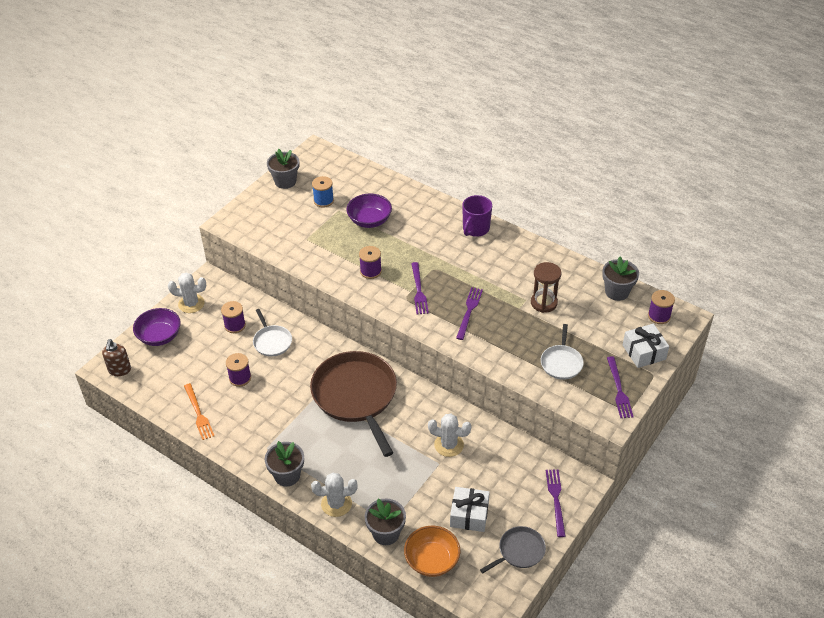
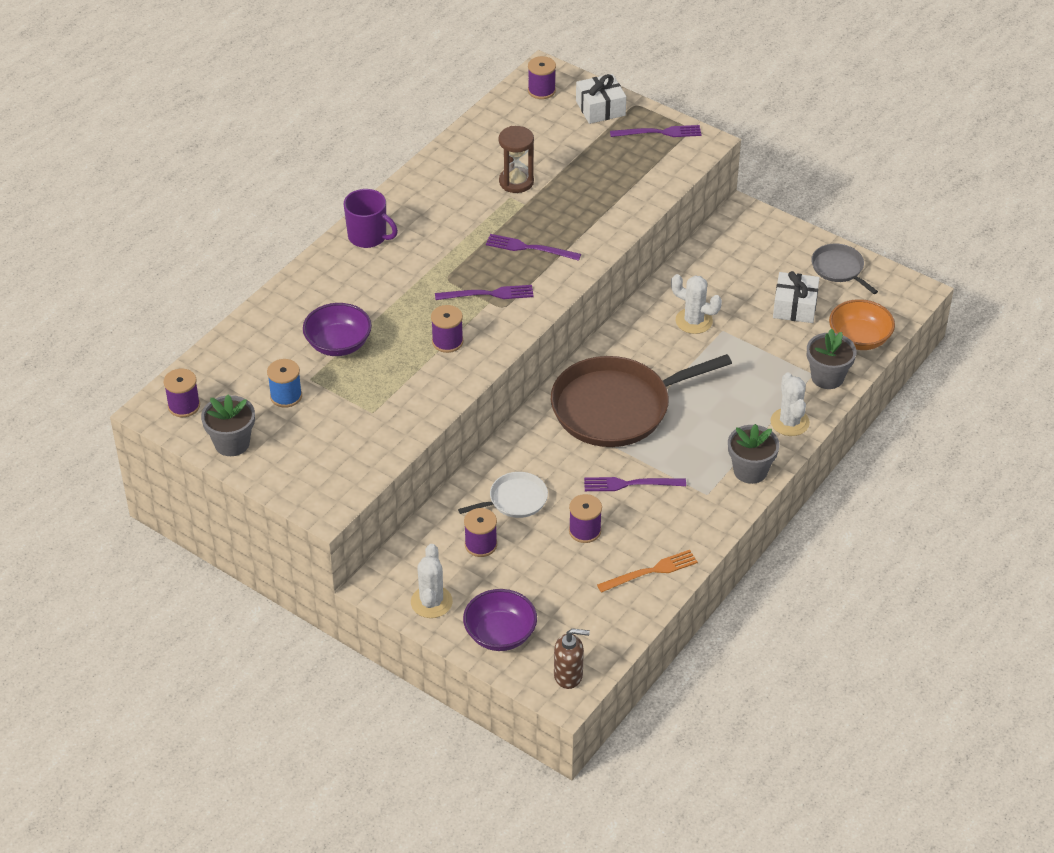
camera: 90 degrees left, 0 degrees up
(318, 160) = (184, 406): none -> purple spool
(449, 445) = (694, 321): white cactus -> white cactus turned 75 degrees counterclockwise
(556, 499) = (767, 236): purple fork -> purple fork (630, 484)
(561, 362) = (618, 174): white pan -> none
(617, 292) = (499, 120): grey flower pot -> none

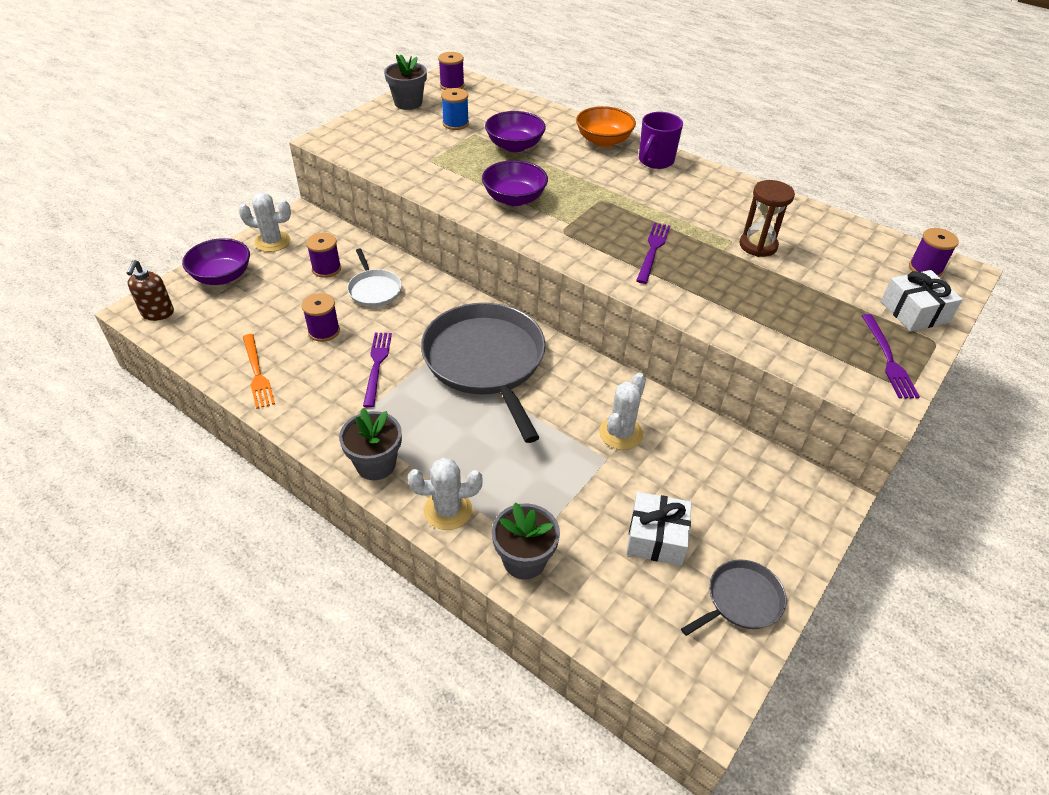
camera: 90 degrees right, 0 degrees up
(447, 342) = (514, 199): purple spool -> purple bowl
(488, 294) = (581, 223): purple fork -> none
(616, 407) = (486, 362): brown pan -> grey pan
(859, 339) = (598, 608): orange bowl -> orange bowl (603, 141)

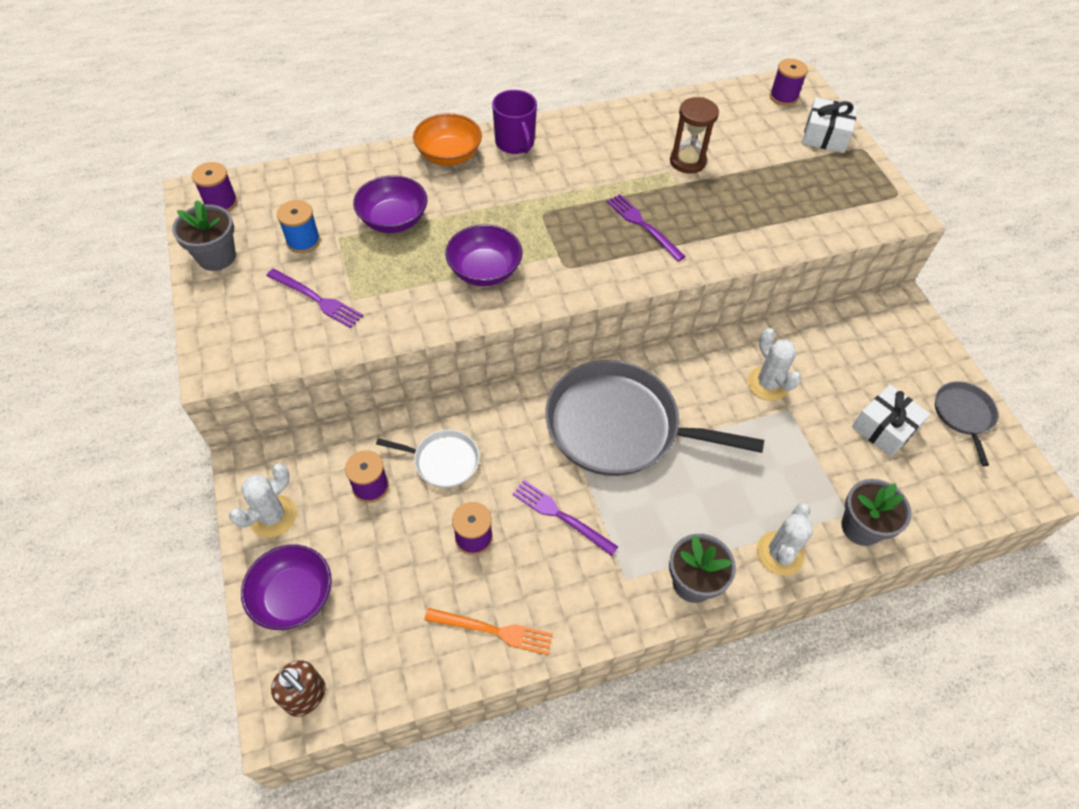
camera: 55 degrees left, 10 degrees up
(888, 359) = (864, 183): purple fork -> purple fork (316, 299)

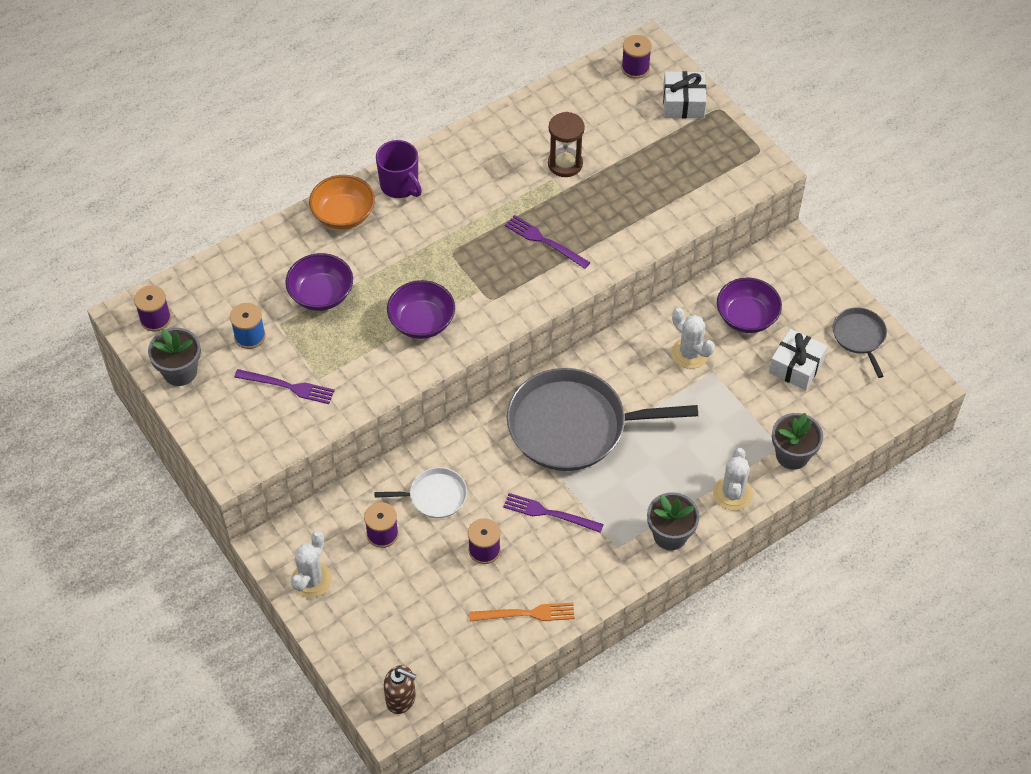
camera: 15 degrees left, 0 degrees up
(294, 597) = (358, 634): purple bowl -> purple bowl (746, 317)

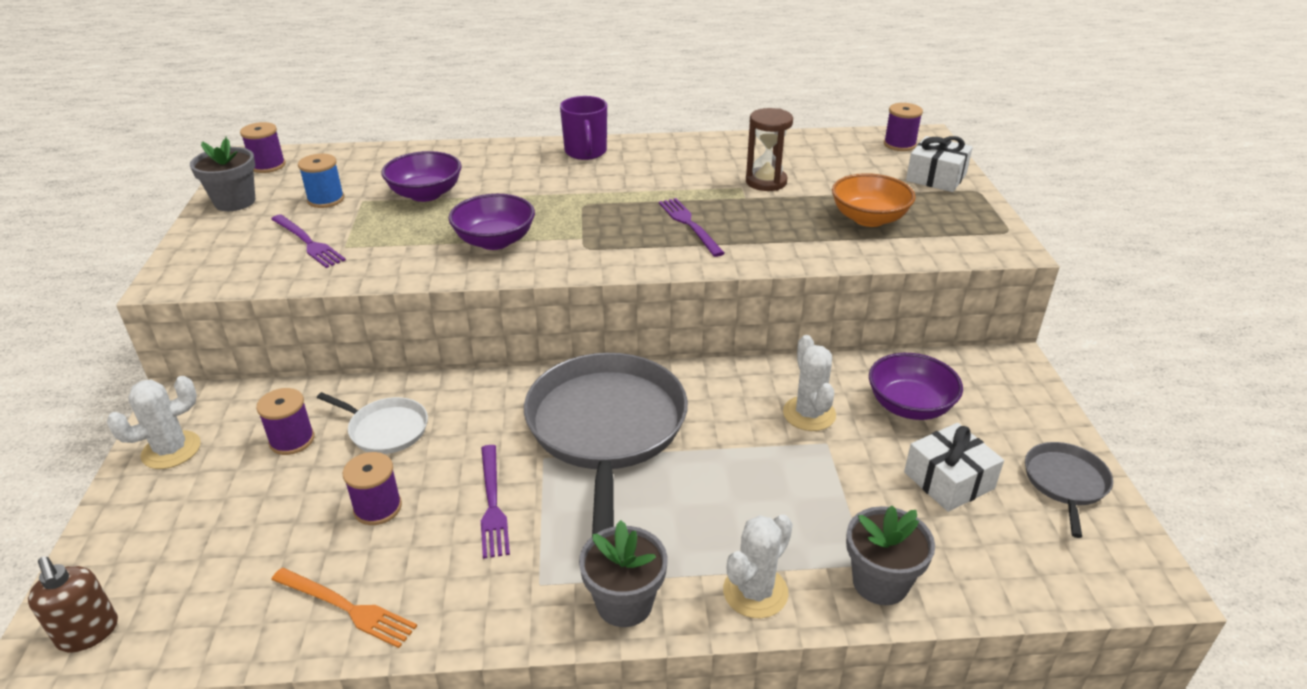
camera: 30 degrees right, 20 degrees down
(343, 215) = (512, 154): orange bowl -> orange bowl (869, 218)
(549, 513) = (492, 504): purple fork -> purple fork turned 150 degrees counterclockwise
(573, 426) = (606, 428): grey pan -> grey pan turned 60 degrees clockwise

